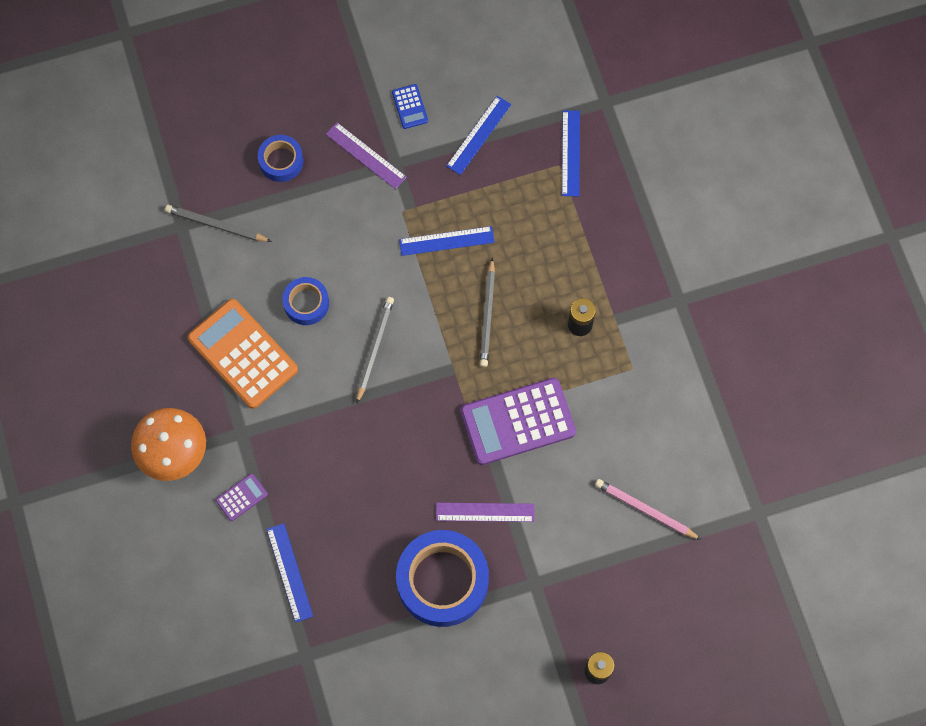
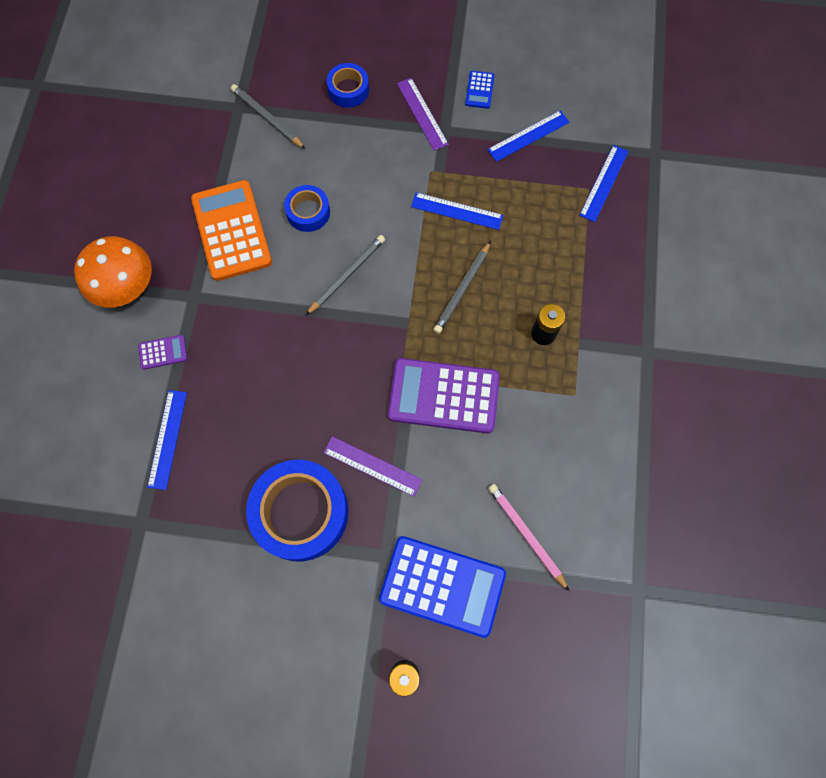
camera: 25 degrees right, 0 degrees up
(594, 585) = (442, 586): none -> blue calculator

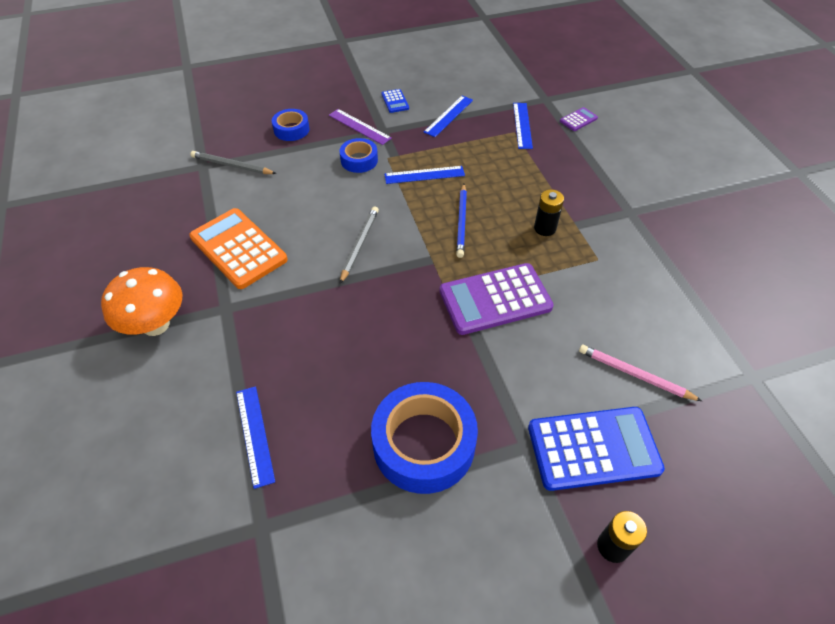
camera: 25 degrees left, 20 degrees down
(163, 352) = (215, 363): purple calculator -> purple calculator (578, 120)
(308, 212) = (301, 214): blue tape -> blue tape (359, 160)
(372, 466) = (467, 376): purple ruler -> none
(462, 289) = (461, 222): grey pencil -> blue pencil

